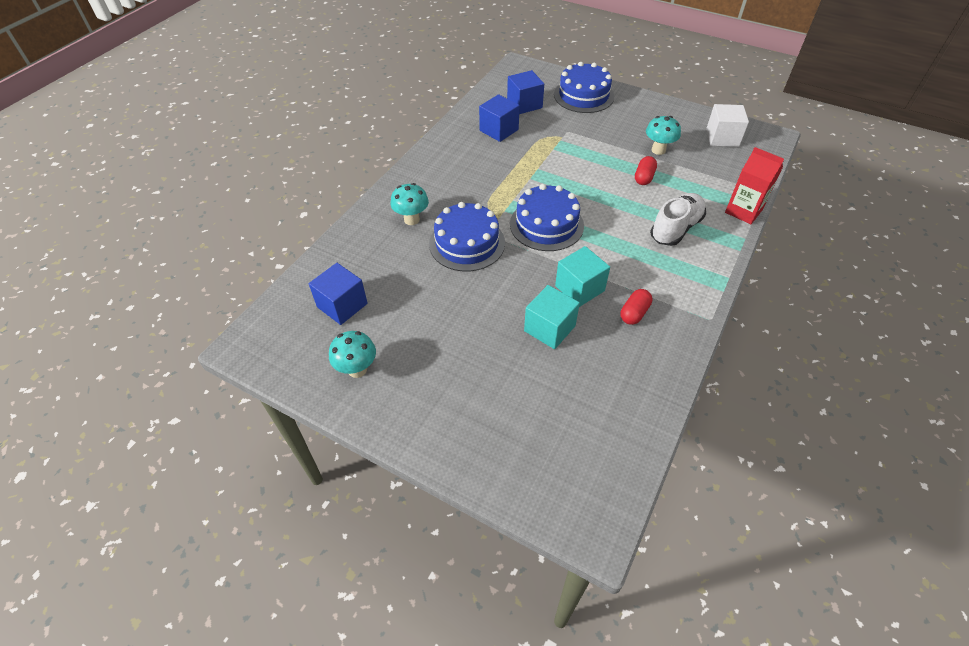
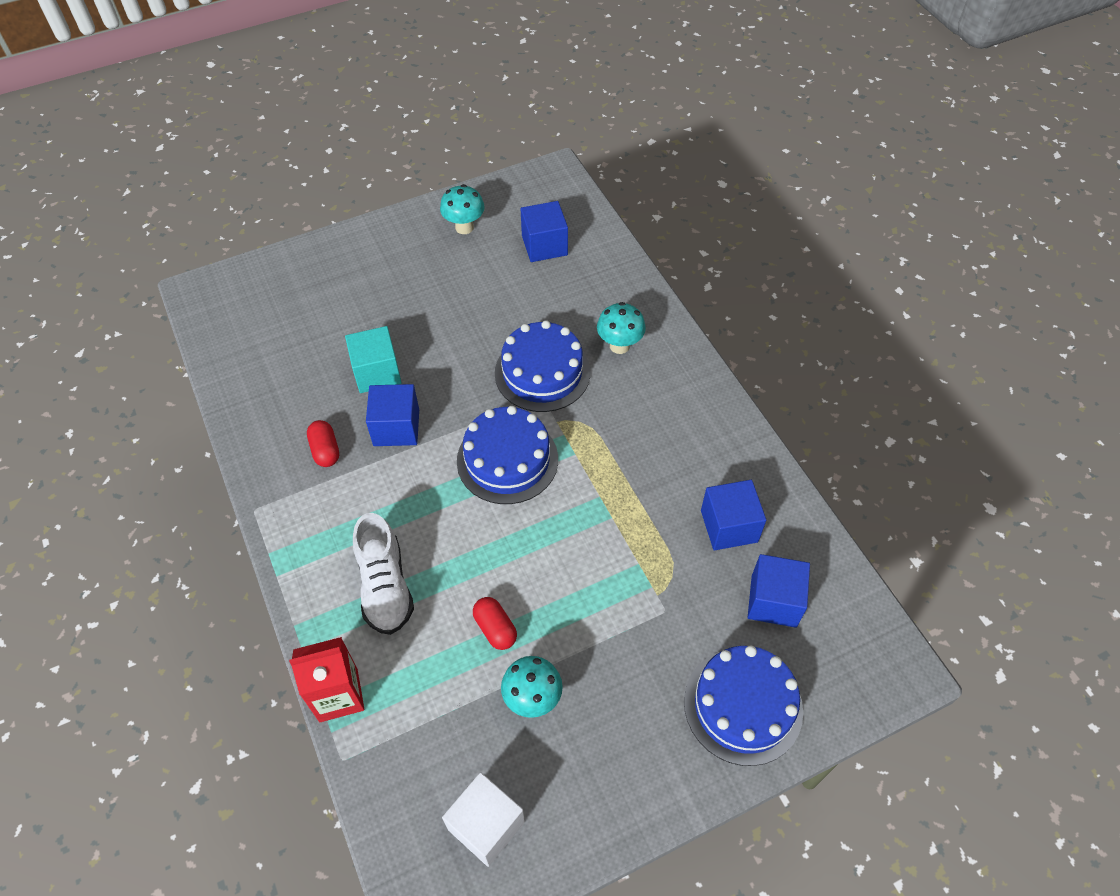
camera: 125 degrees right, 5 degrees up
(579, 288) = (396, 427): turquoise cube -> blue cube

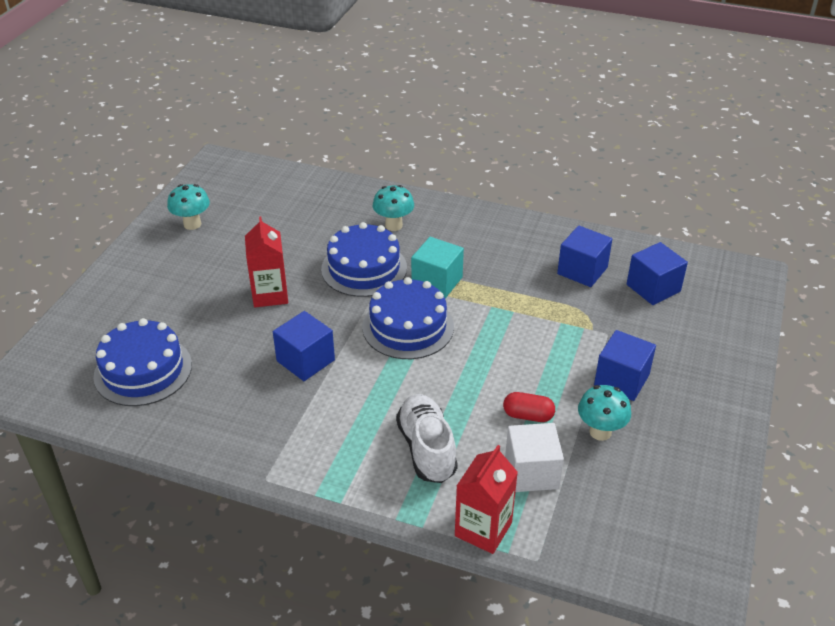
camera: 45 degrees left, 15 degrees down
(325, 450) = (271, 408): red capsule -> none
(377, 372) = (245, 340): turquoise cube -> turquoise cube (437, 282)
(385, 586) = (426, 449): white shoe -> white shoe turned 135 degrees counterclockwise
(442, 342) = (270, 294): none -> red carton
(486, 825) = (667, 514): white cube -> white cube (531, 472)
(544, 245) = (267, 203): blue cube -> blue cube (621, 380)
(743, 705) = (707, 345): blue cake -> blue cake (143, 370)

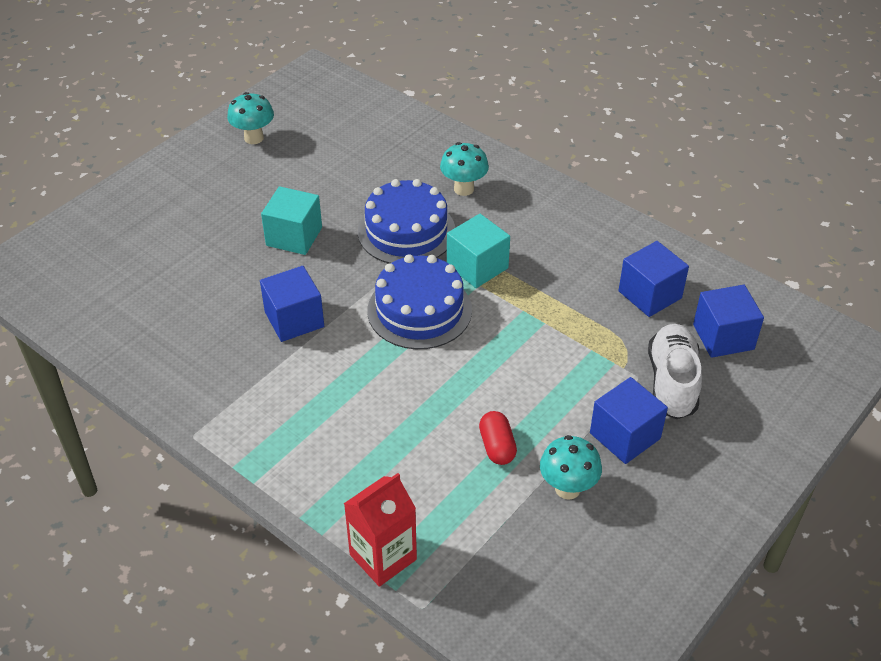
camera: 20 degrees right, 5 degrees up
(143, 370) = (131, 287): blue cake -> none
(270, 294) = (294, 236): red carton -> turquoise cube
(426, 449) = (369, 452): white shoe -> white shoe (672, 382)
(528, 415) = (497, 446): red capsule -> red capsule turned 45 degrees clockwise
(531, 472) = (467, 511): white cube -> none

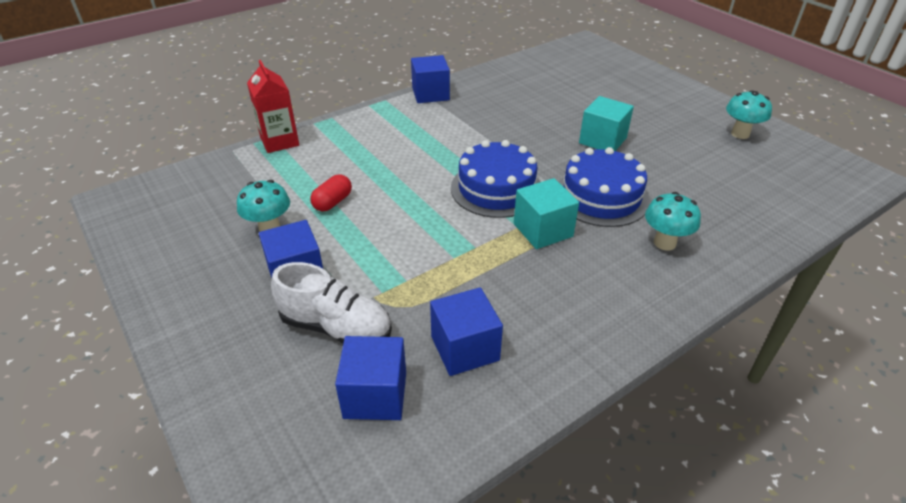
camera: 105 degrees right, 5 degrees down
(294, 319) = (506, 132): blue cube -> blue cube (430, 94)
(497, 446) = (333, 202): red capsule -> red capsule turned 60 degrees counterclockwise

